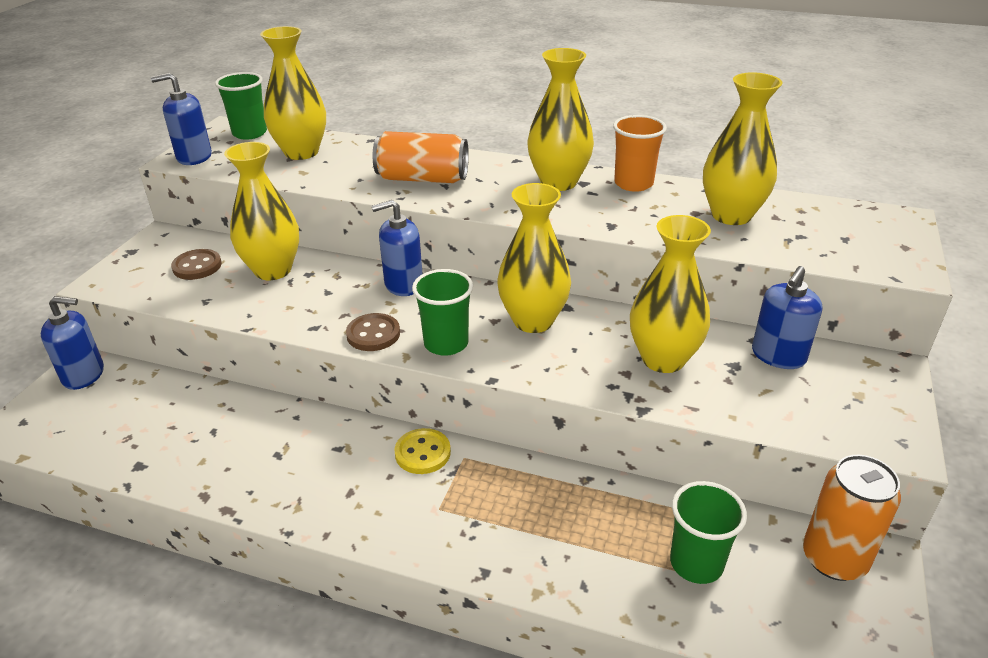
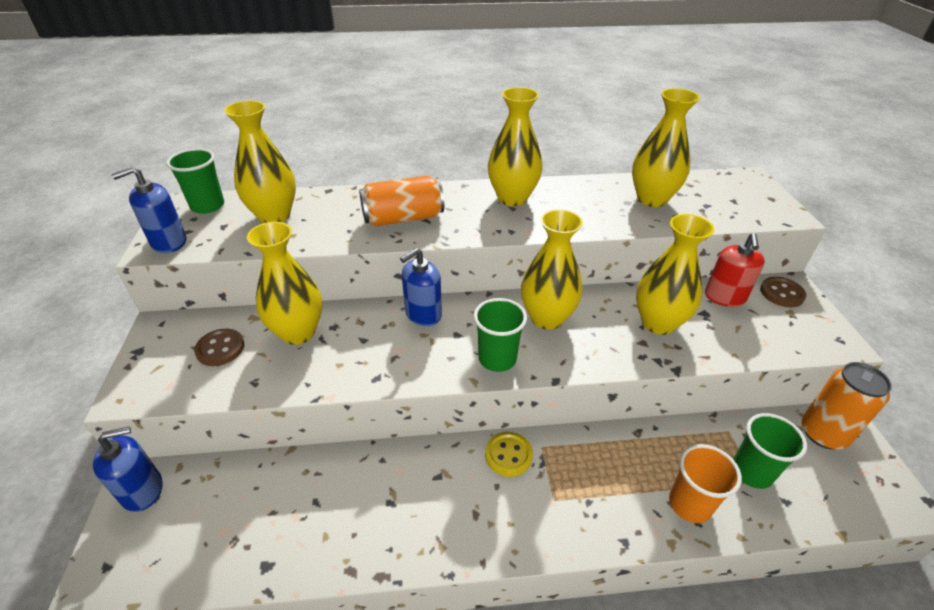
camera: 25 degrees left, 5 degrees up
(373, 334) = (432, 369): brown button -> brown button (781, 293)
(633, 183) = (566, 187): orange cup -> orange cup (689, 504)
(778, 356) = (724, 297): blue soap dispenser -> red soap dispenser

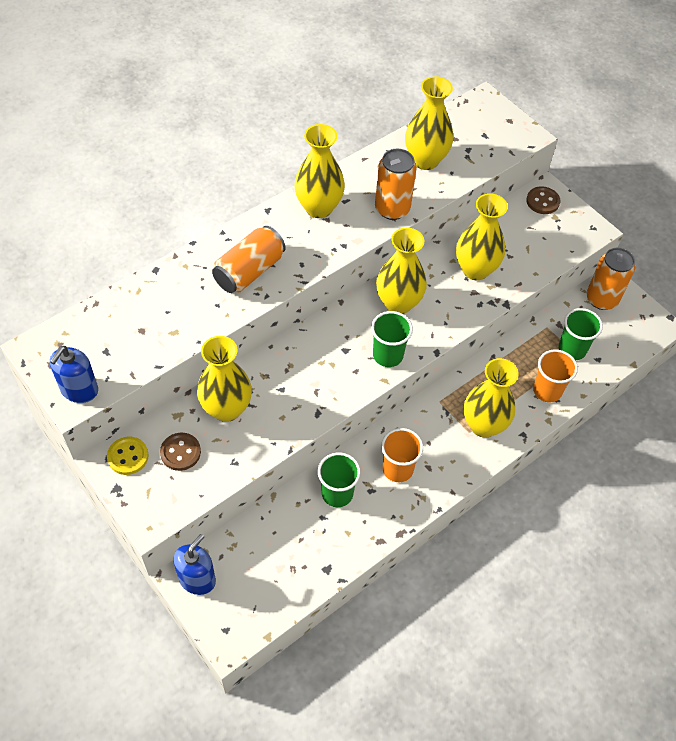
camera: 35 degrees left, 15 degrees up
(207, 206) = (66, 338): green cup -> green cup (337, 493)
(274, 215) = (138, 319): yellow vase -> yellow vase (483, 425)
(423, 314) = (307, 345): blue soap dispenser -> none
(438, 495) = (397, 469): none -> orange cup
(508, 455) = (422, 418): yellow button -> yellow button (128, 456)
(586, 221) = (392, 209): none -> orange can
(724, 297) = (507, 223): red soap dispenser -> none

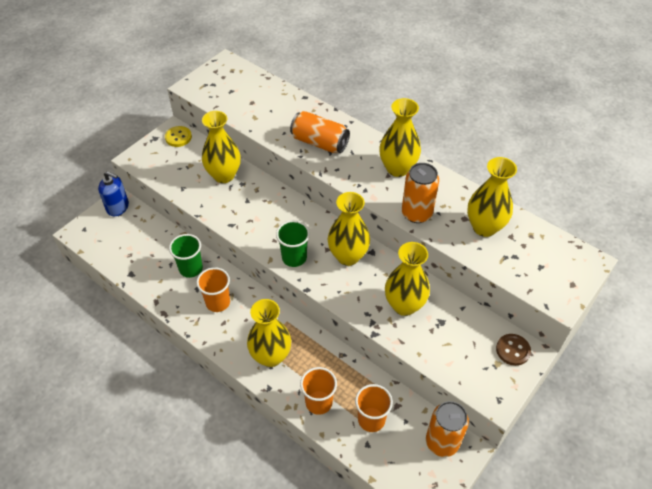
camera: 80 degrees right, 5 degrees down
(79, 389) = (199, 87): blue soap dispenser -> none
(180, 452) = (185, 160): brown button -> none
(572, 349) = (371, 419): green cup -> orange cup

